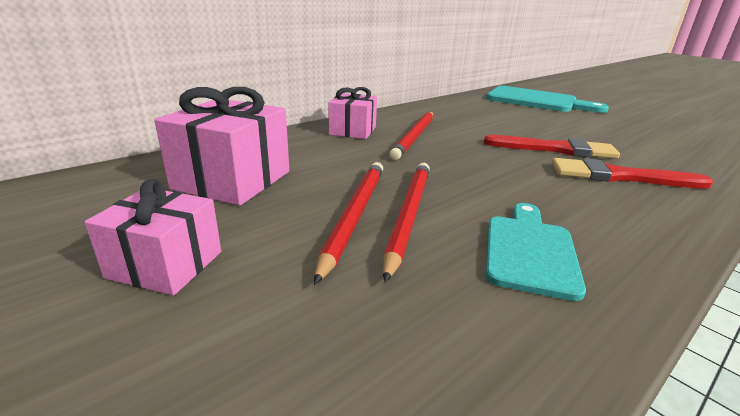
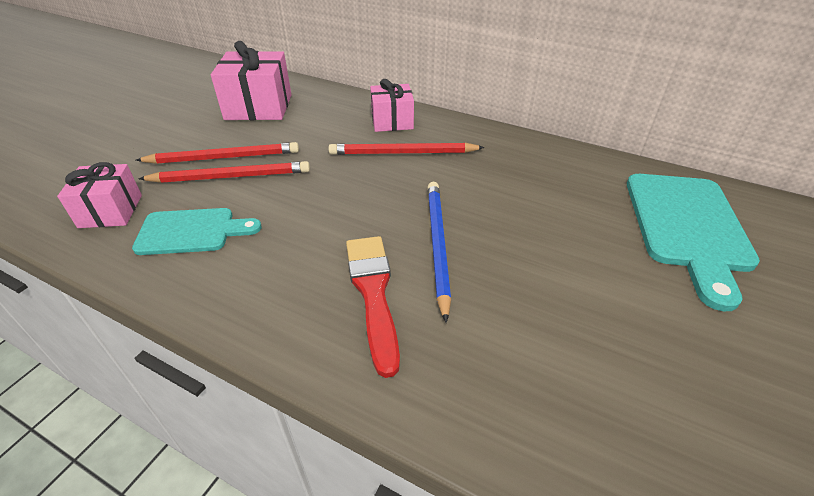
camera: 70 degrees right, 15 degrees up
(165, 264) = (158, 122): pink gift -> pink gift (111, 211)
(555, 149) = (437, 245): red brush -> blue pencil

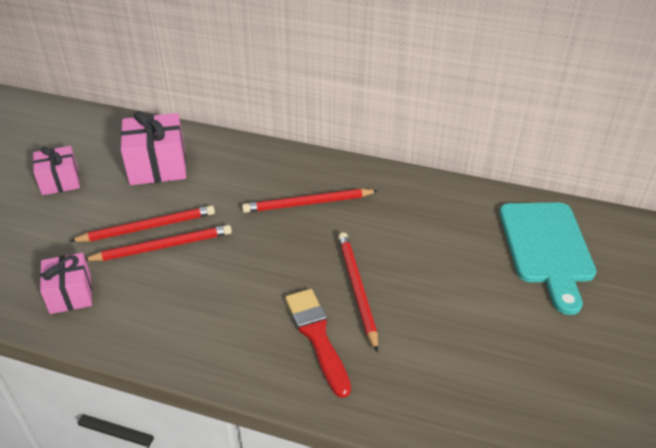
camera: 10 degrees left, 0 degrees up
(191, 231) = (151, 304): turquoise cutting board -> none
(392, 121) = (289, 169): pink gift -> pink gift (60, 181)
(437, 245) = (357, 289): blue pencil -> red pencil

